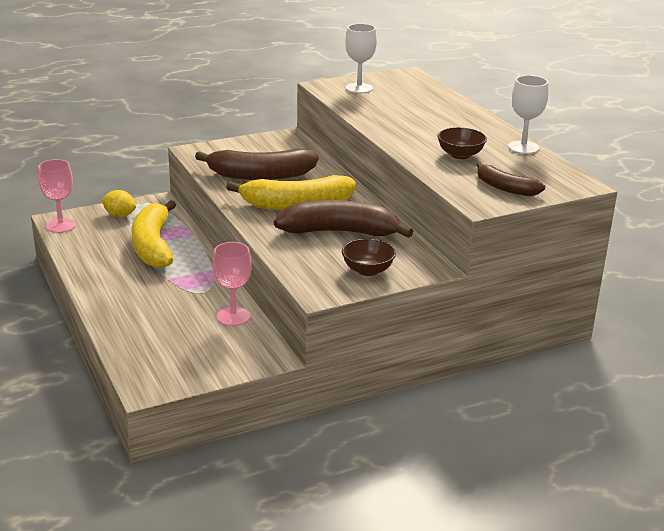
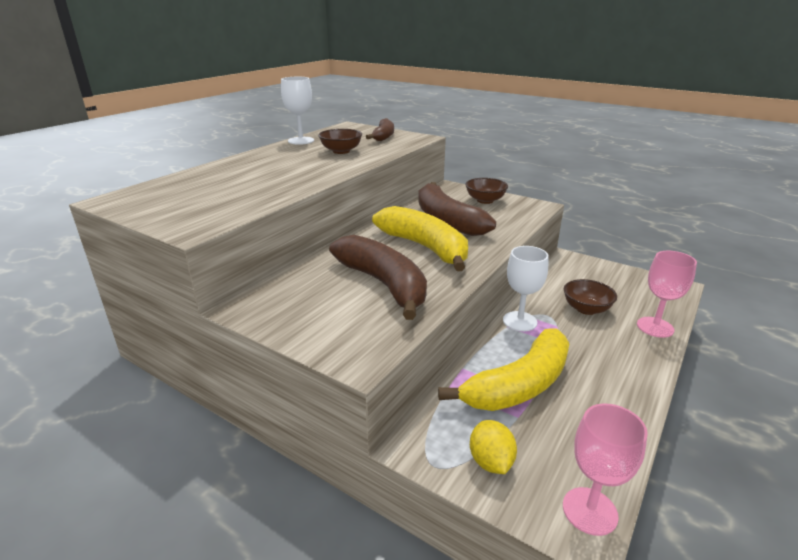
camera: 120 degrees left, 0 degrees up
(185, 314) = (586, 309): none -> brown bowl
(233, 316) = (553, 288): pink goblet -> pink goblet (655, 327)
(359, 88) = (190, 210): white goblet -> white goblet (519, 321)

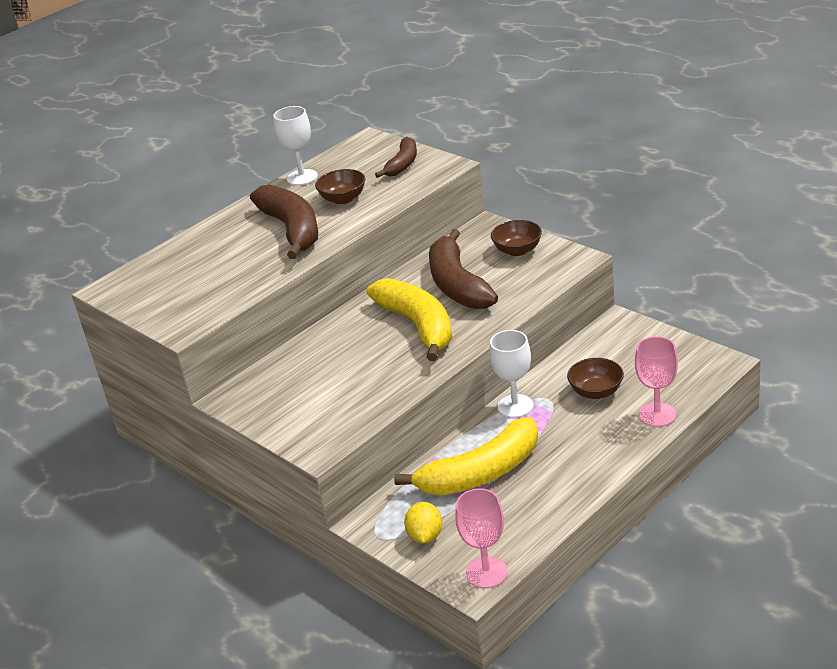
camera: 15 degrees right, 5 degrees up
(383, 284) = (360, 373): brown banana -> brown banana (292, 229)

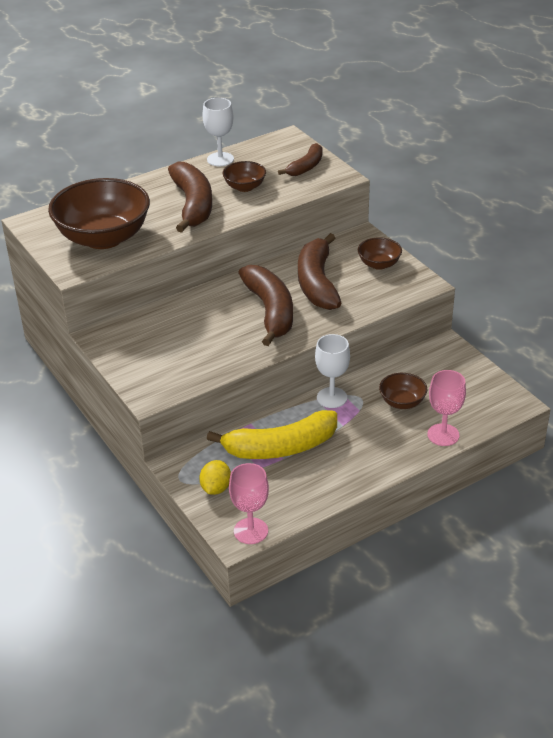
camera: 10 degrees right, 5 degrees up
(203, 286) = (103, 238): none -> brown bowl
(418, 326) = (270, 311): yellow banana -> brown banana

